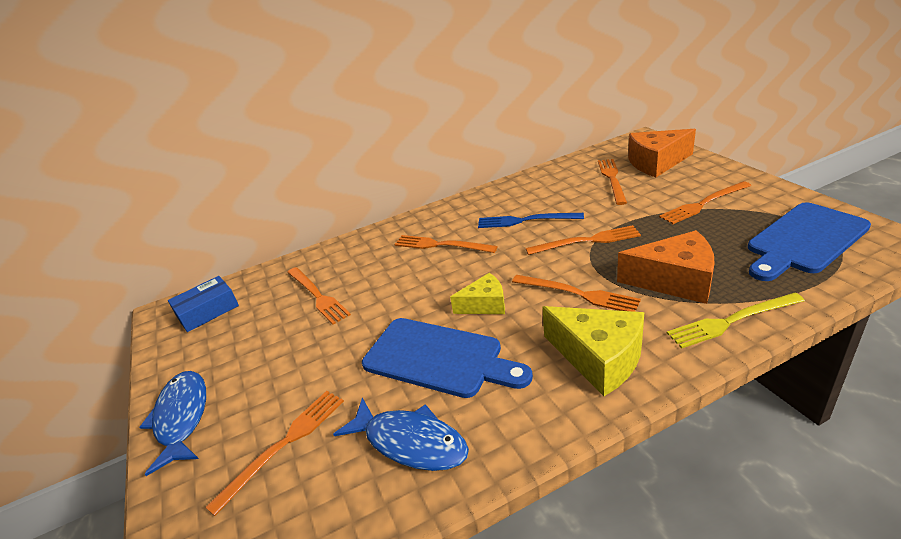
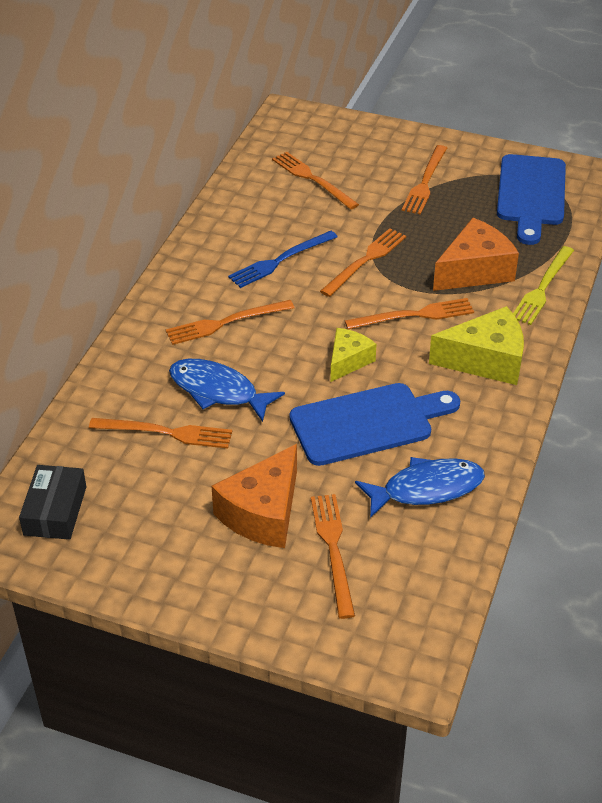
camera: 50 degrees left, 10 degrees up
(182, 418) = (206, 593): blue fish -> blue fish (218, 391)
(207, 311) = (55, 510): blue box -> black box
(656, 163) = (335, 144): orange cheese -> orange cheese (263, 513)

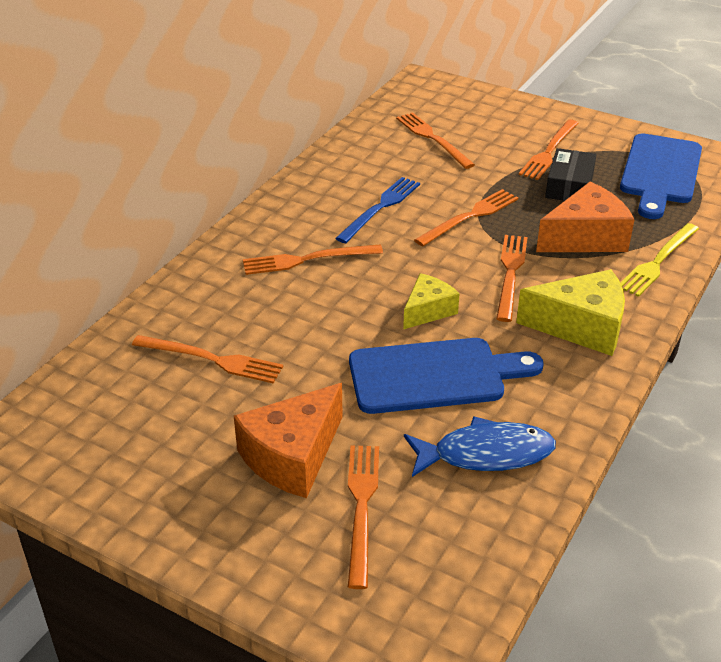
camera: 10 degrees right, 5 degrees down
(55, 510) = (68, 424): black box -> black box (569, 185)
(218, 391) = (280, 324): blue fish -> none
(280, 260) = (380, 208): blue fork -> blue fork turned 150 degrees clockwise
(414, 315) = (510, 274): orange fork -> orange fork turned 75 degrees counterclockwise

